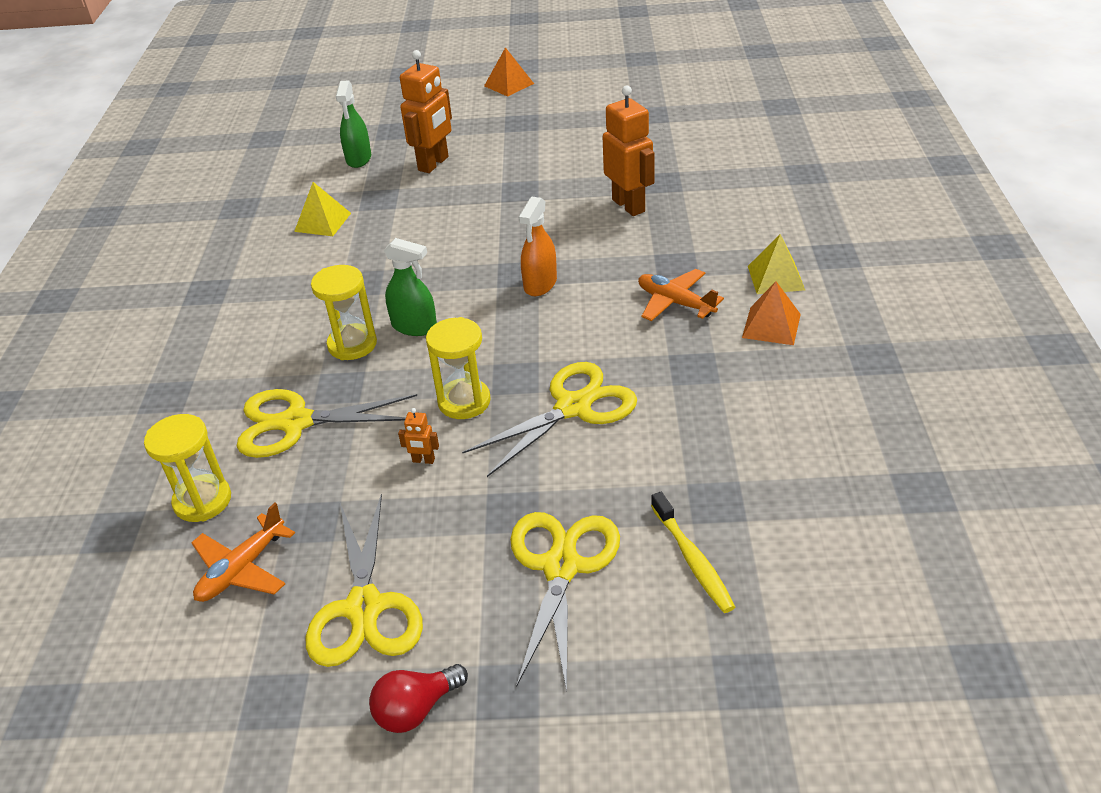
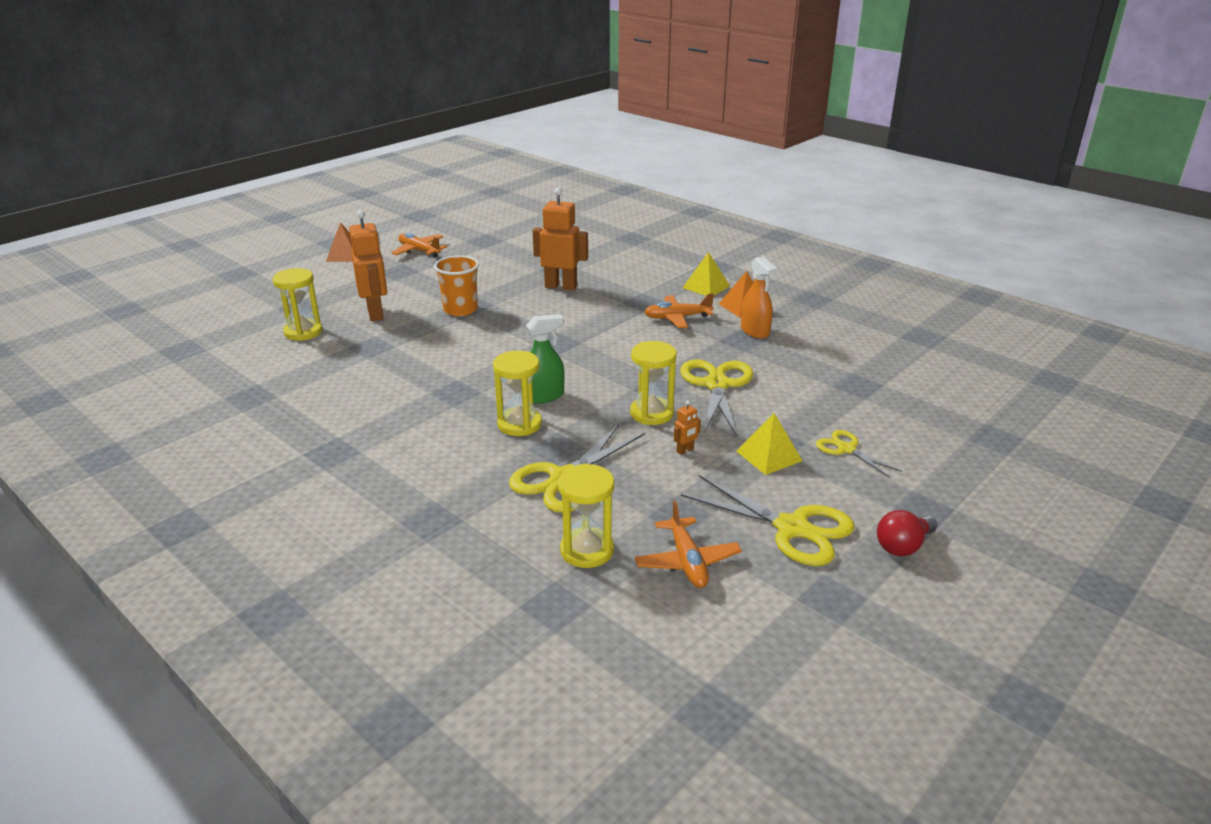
camera: 50 degrees left, 10 degrees down
(323, 222) = (350, 375): yellow pyramid -> yellow pyramid (769, 456)
(359, 159) = (303, 332): green spray bottle -> yellow hourglass
(416, 709) = (903, 546): red light bulb -> red light bulb turned 45 degrees clockwise
(501, 192) = (460, 310): none -> orange cup
(540, 284) = (582, 342): orange spray bottle -> orange spray bottle (755, 331)
(561, 567) = (846, 449): yellow scissors -> yellow scissors, size x0.56
(574, 104) = (419, 251): none -> orange plane
(692, 560) = (892, 411): yellow toothbrush -> none

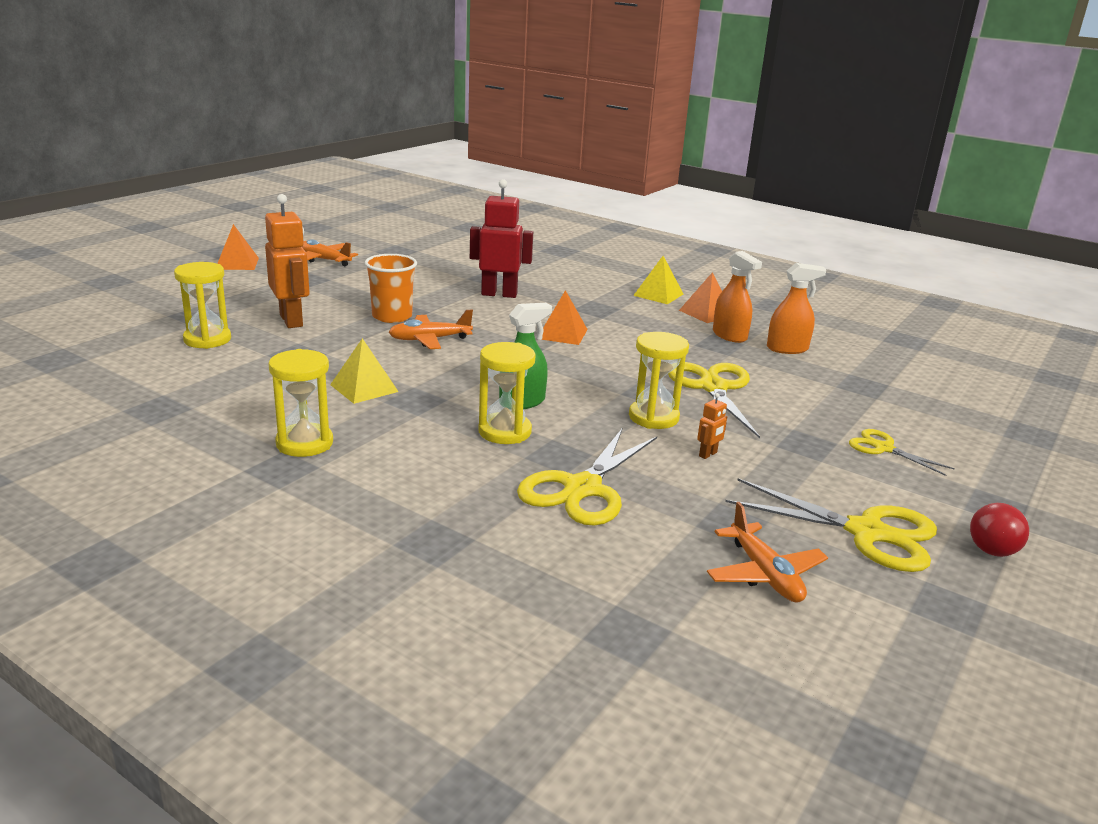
camera: 10 degrees left, 5 degrees down
(561, 286) = (499, 294): orange robot -> red robot
(587, 550) = (640, 567): yellow hourglass -> yellow hourglass (304, 443)
(602, 328) = (562, 334): none -> orange pyramid
(677, 318) = (640, 323): orange plane -> orange plane (430, 339)
(769, 456) = (803, 457): yellow pyramid -> yellow pyramid (364, 388)
(803, 345) = (787, 349): none -> orange spray bottle

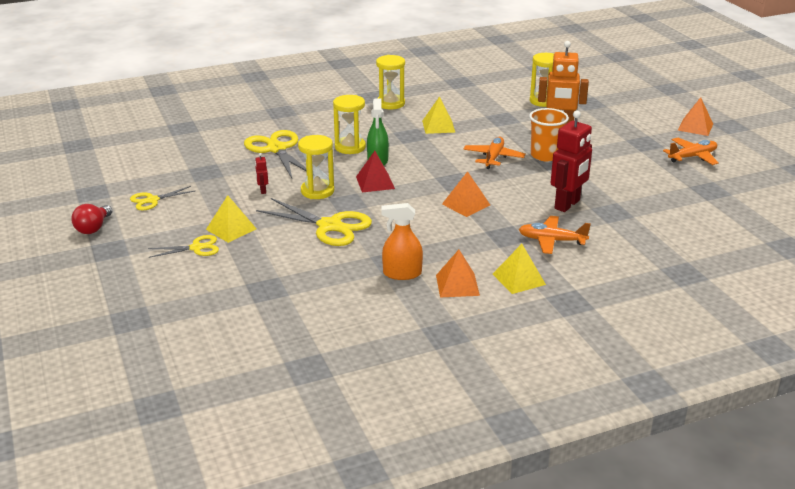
camera: 125 degrees right, 5 degrees up
(581, 389) = (375, 182): none -> red pyramid
(708, 454) = (263, 190): orange robot -> red robot
(764, 574) = (168, 164): orange plane -> orange plane (551, 241)
(787, 349) = (354, 289): orange spray bottle -> none
(816, 442) = (231, 229): none -> yellow pyramid
(866, 532) = (152, 200): yellow scissors -> yellow scissors, size x0.56
(996, 546) = (93, 228): red light bulb -> red light bulb turned 150 degrees counterclockwise

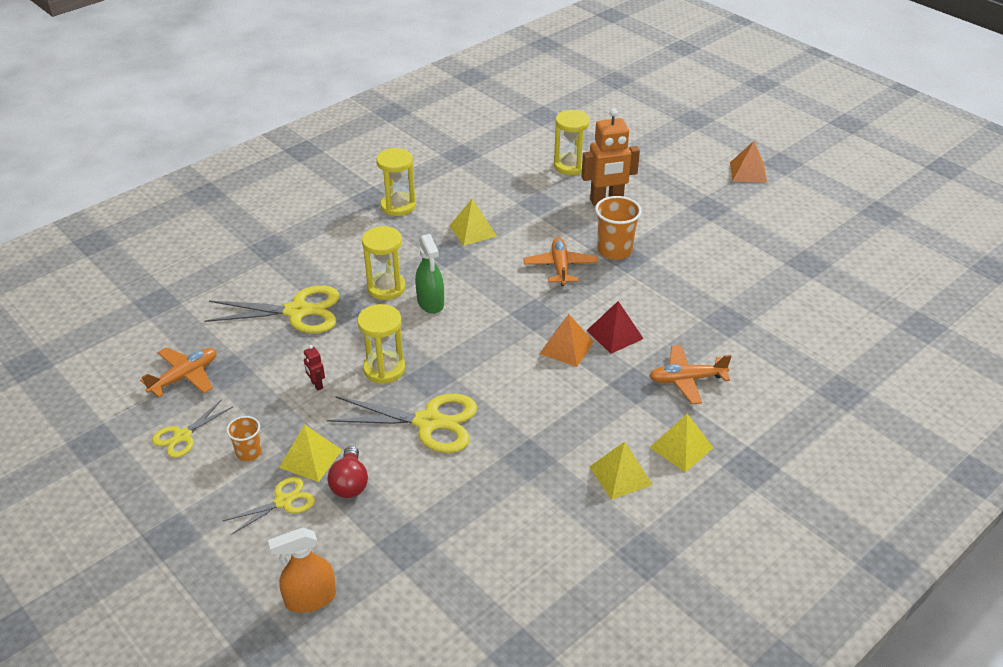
camera: 20 degrees left, 10 degrees up
(93, 228) = (129, 504): red light bulb -> red light bulb (350, 483)
(191, 217) = (249, 452): none -> orange cup
(276, 149) = (297, 311): yellow scissors -> yellow scissors turned 135 degrees clockwise
(375, 182) = (445, 338): red pyramid -> red pyramid (614, 334)
(402, 273) = (550, 475): orange spray bottle -> orange spray bottle (310, 599)
(457, 285) = (620, 475): orange pyramid -> yellow pyramid
(567, 205) = (675, 320): red robot -> none
(692, 157) = (767, 218): orange plane -> orange plane (185, 377)

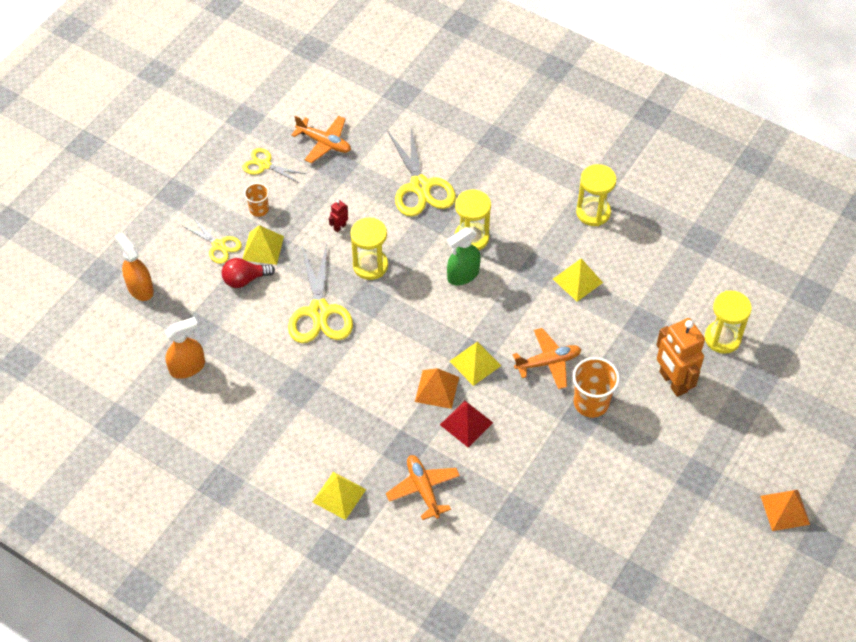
camera: 75 degrees right, 15 degrees up
(461, 563) = (187, 367): none -> orange spray bottle
(620, 475) = (297, 455): yellow pyramid -> yellow pyramid (475, 363)

